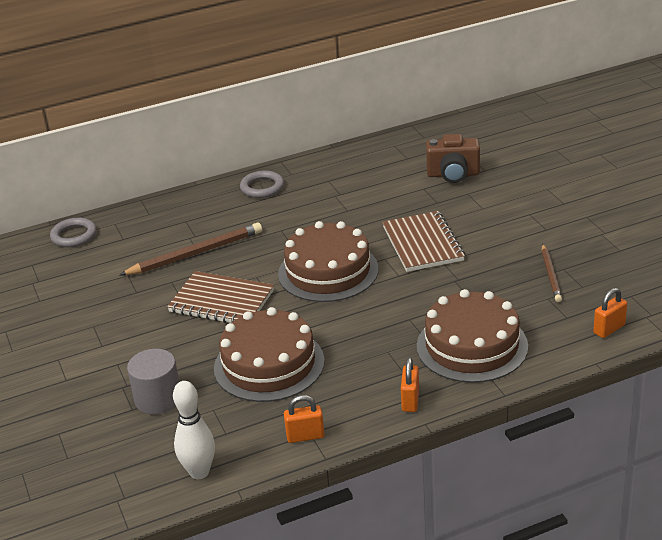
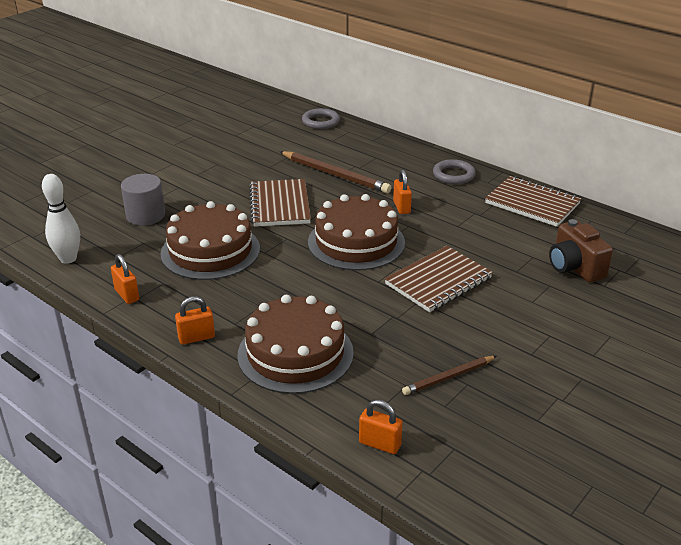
camera: 60 degrees right, 0 degrees up
(291, 231) = (401, 207): none -> orange padlock
(346, 163) = (532, 203): none -> brown notebook

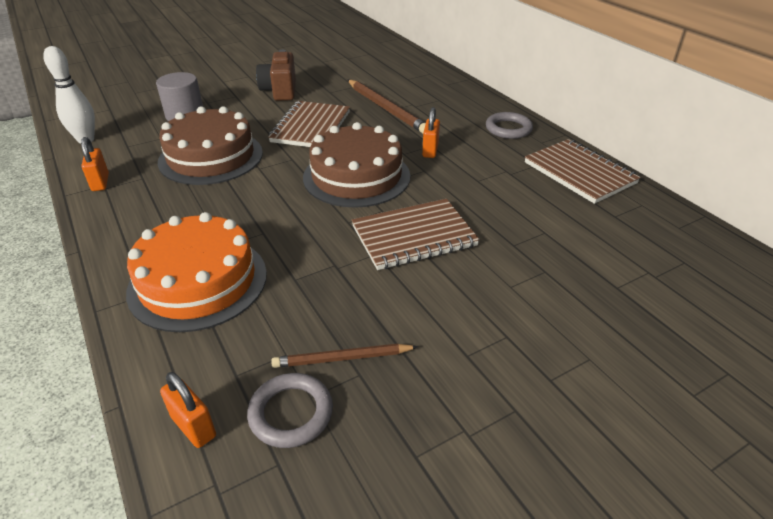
camera: 20 degrees right, 5 degrees up
(196, 338) = (120, 239): orange padlock -> none
(295, 353) = (198, 281): brown cake -> orange cake
(320, 121) = (409, 61): grey ring -> grey ring (291, 413)
(574, 267) = (590, 256): brown camera -> brown camera (280, 91)

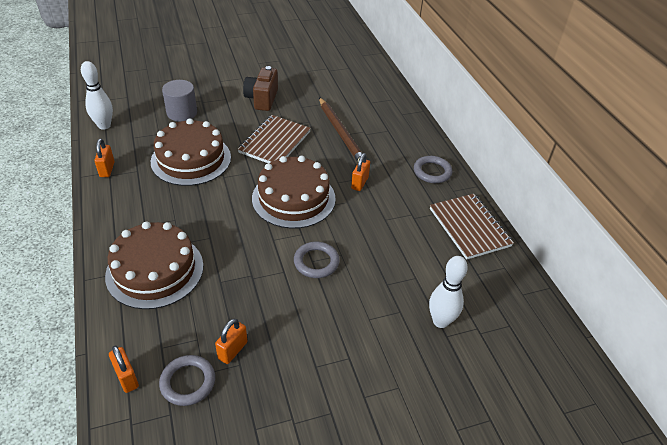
camera: 10 degrees right, 5 degrees up
(198, 281) = (155, 270): orange cake -> brown cake
(343, 358) = (232, 350): brown pencil -> orange padlock
(414, 236) = (316, 262): brown notebook -> grey ring
(600, 272) = (440, 321): none -> white bowling pin

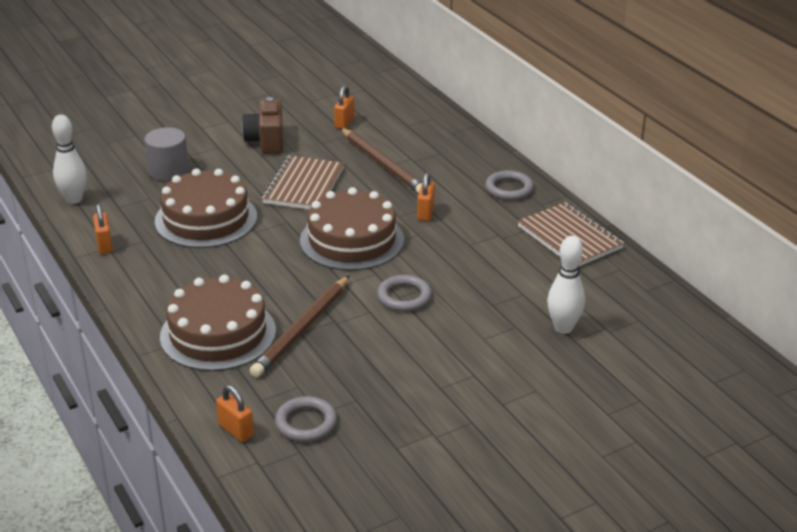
camera: 10 degrees left, 10 degrees down
(222, 279) = (302, 329): none -> brown pencil
(232, 350) = (343, 389): orange padlock -> orange padlock (344, 123)

